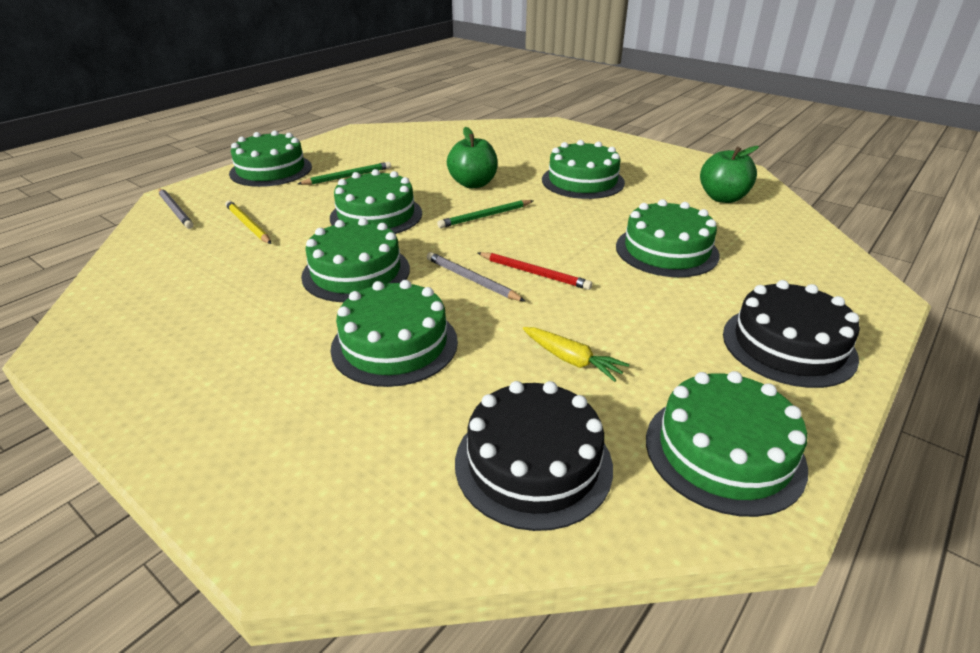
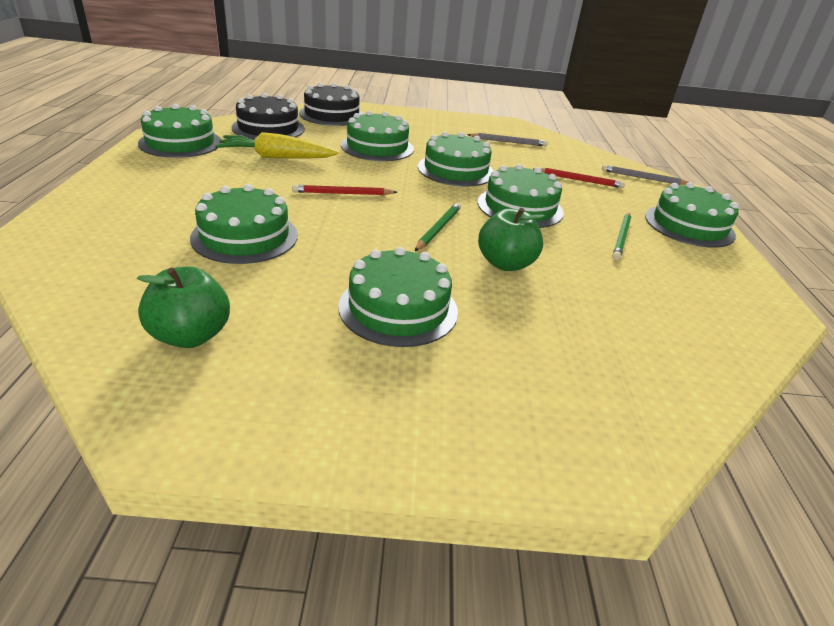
camera: 140 degrees right, 0 degrees up
(248, 225) = (579, 180): yellow pencil -> red pencil
(472, 280) = (379, 181): grey pencil -> grey pencil (508, 142)
(571, 360) = (277, 157): yellow carrot -> yellow carrot, size x1.66
(788, 345) = (134, 188): black cake -> black cake (332, 115)

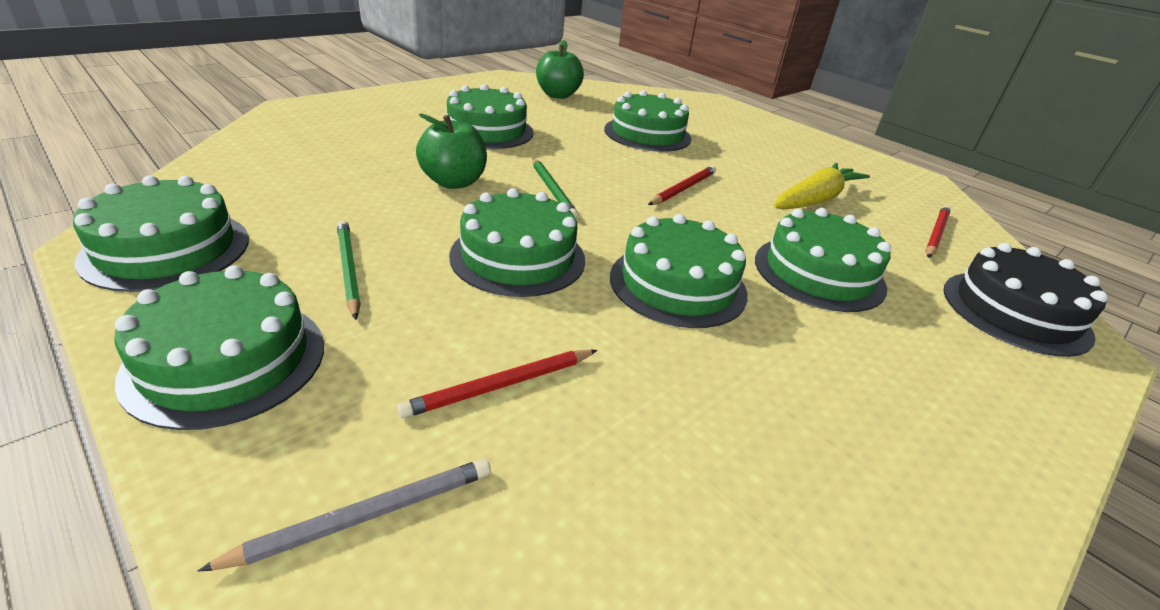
camera: 135 degrees right, 0 degrees up
(180, 143) = (888, 178): green cake -> green cake (167, 249)
(268, 128) = (936, 234): black cake -> red pencil
(508, 142) = (767, 450): grey pencil -> none

